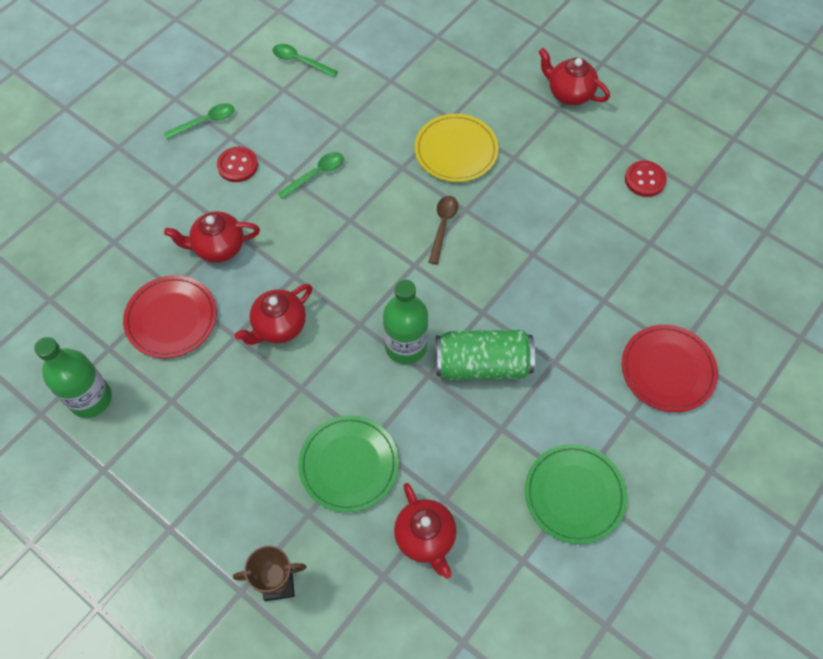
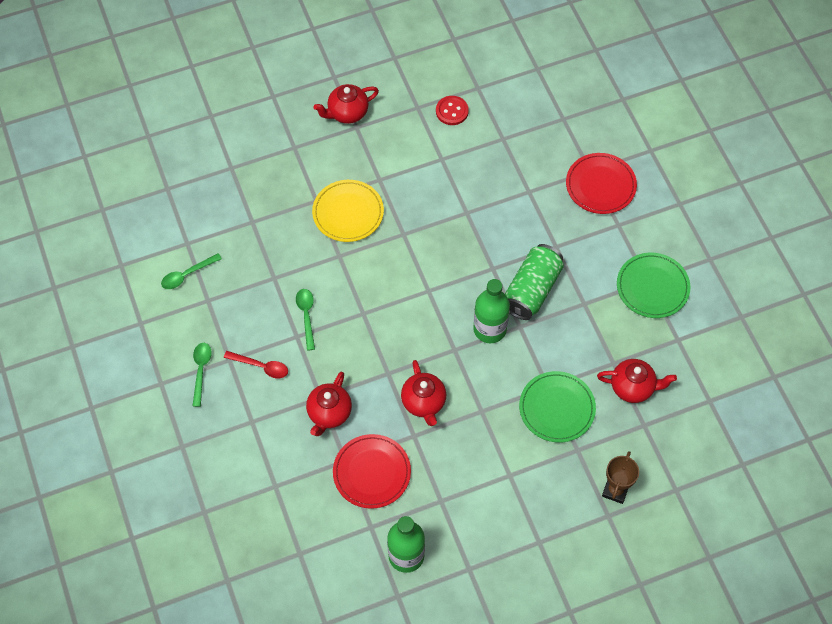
camera: 60 degrees left, 0 degrees up
(237, 165) = (261, 366): red button -> red spoon
(443, 226) = (408, 256): brown spoon -> none

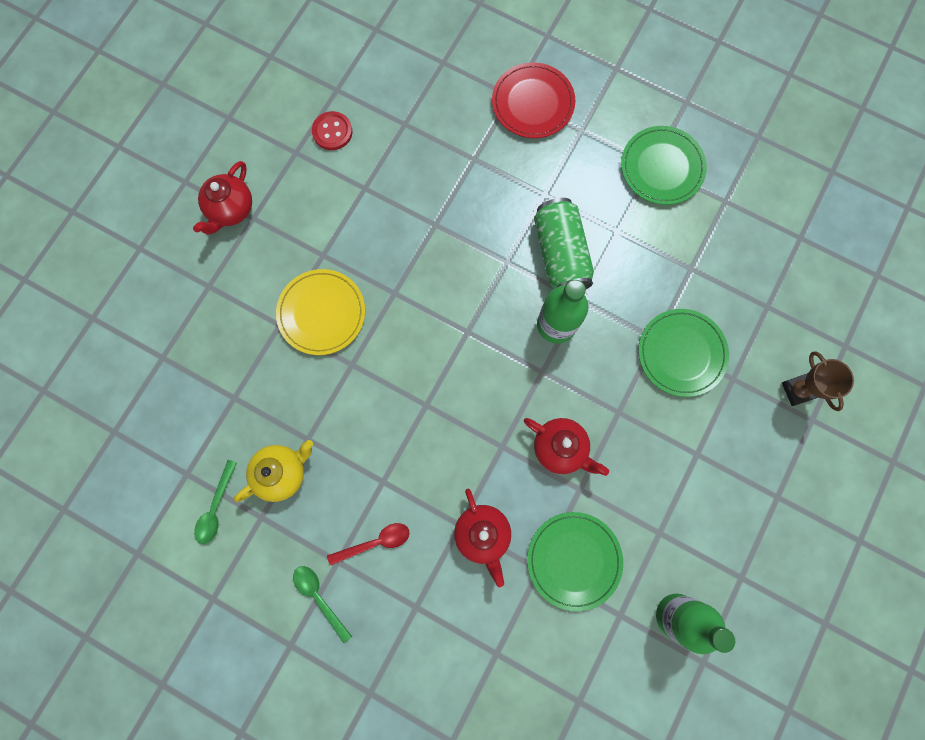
camera: 40 degrees left, 15 degrees up
(242, 285) = (282, 472): none -> yellow teapot
(306, 316) = (374, 453): green spoon -> none
(372, 472) = (574, 560): red plate -> green plate
(633, 387) = (728, 278): red teapot -> none

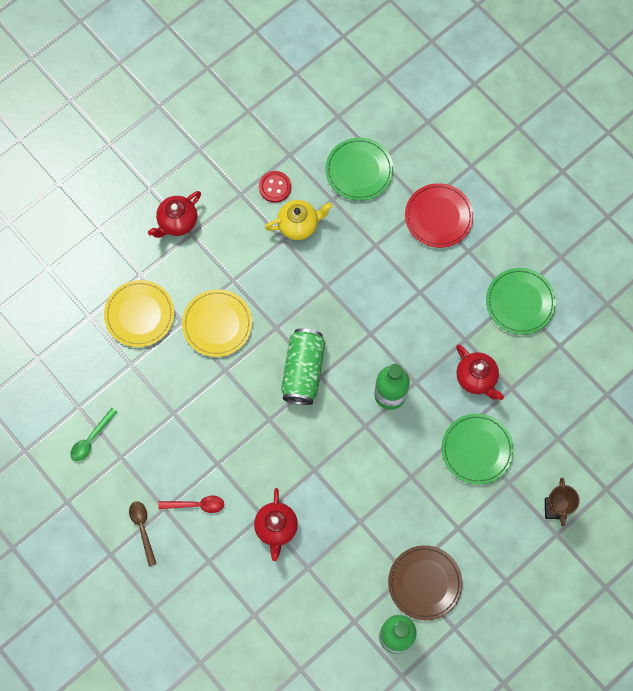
camera: 20 degrees right, 5 degrees down
(223, 334) = (139, 314): none -> yellow plate
(282, 472) = (147, 431): yellow teapot -> yellow teapot (298, 225)
(319, 597) = (142, 529): green spoon -> brown spoon
(560, 254) = (414, 342): green can -> green can (303, 371)
(560, 448) = (357, 487): red teapot -> red teapot (476, 378)
(574, 560) = (336, 570): green plate -> green plate (359, 170)
(684, 536) = (424, 583): none -> brown plate

